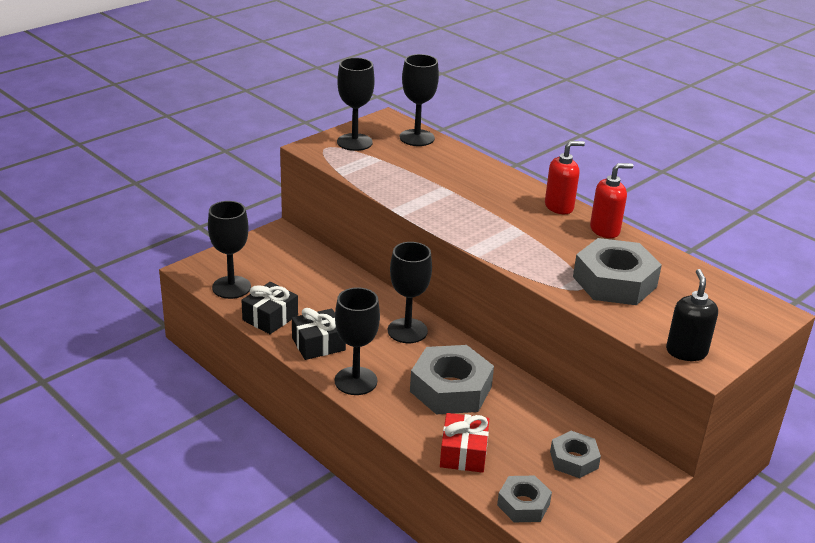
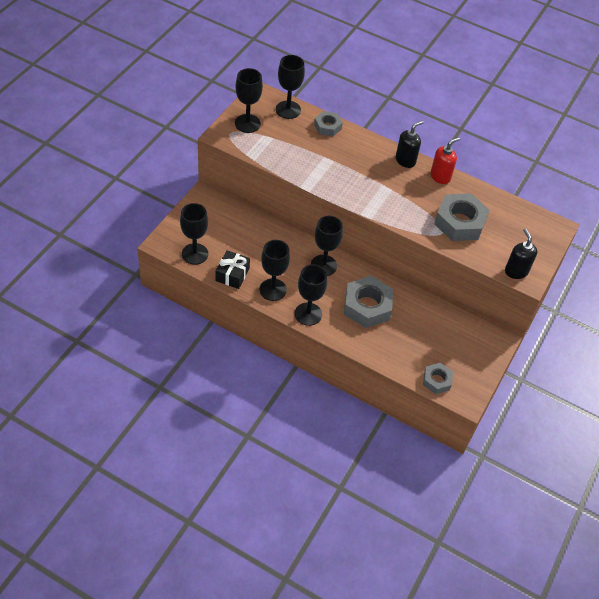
camera: 20 degrees left, 20 degrees up
(318, 344) = (273, 289): black gift -> black goblet
(463, 453) = (391, 353): red gift -> none
(559, 207) = (405, 160): red soap dispenser -> black soap dispenser
(574, 460) = (454, 342): grey nut -> grey nut (327, 127)

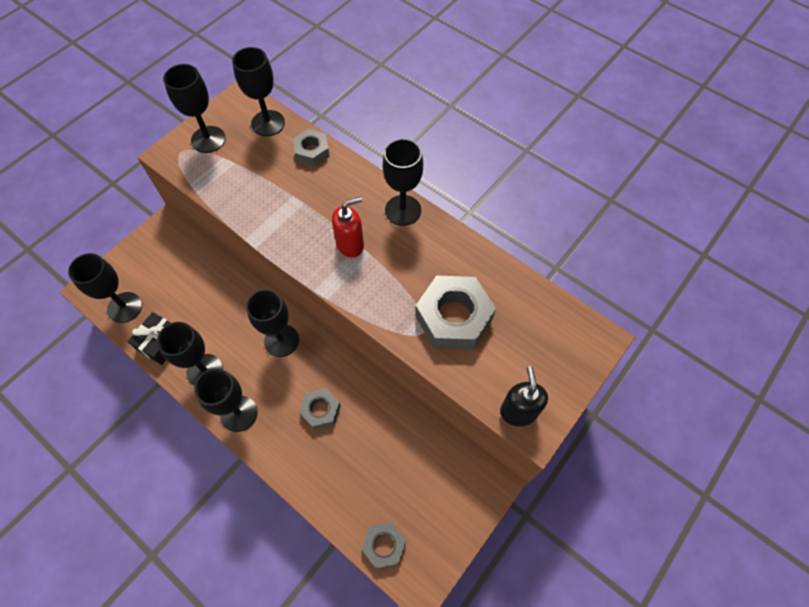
camera: 15 degrees right, 10 degrees up
(367, 306) = (321, 410): grey nut -> grey nut, size x0.57
(405, 160) = (403, 210): black soap dispenser -> black goblet
(440, 176) = (445, 239): red soap dispenser -> red soap dispenser (350, 244)

